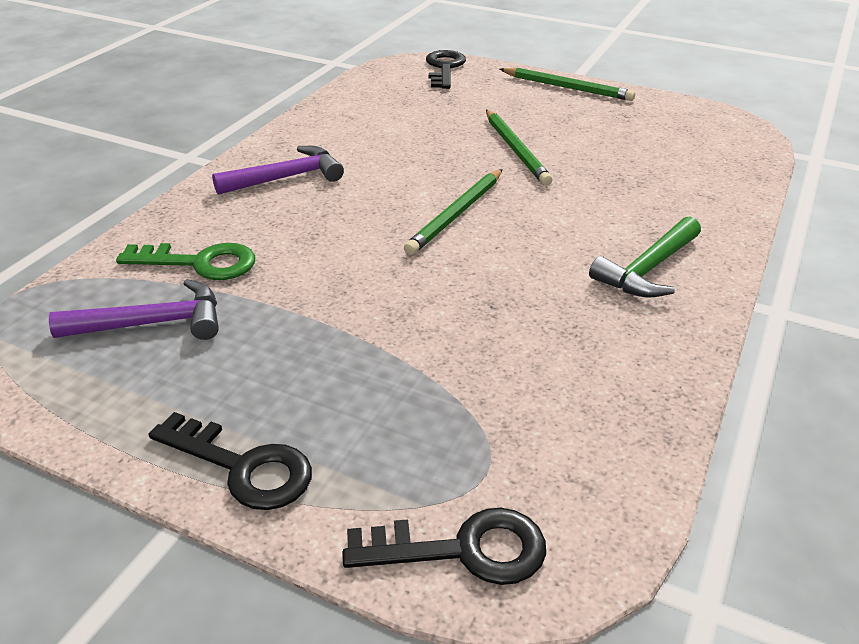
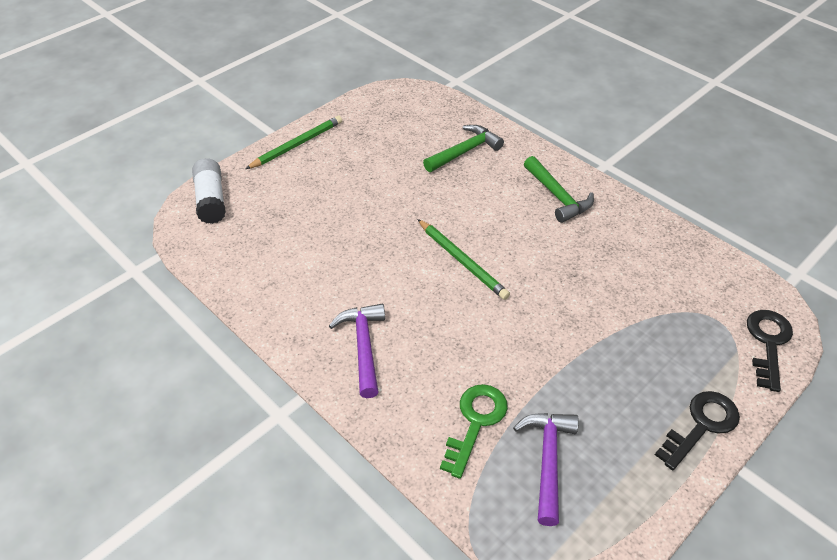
camera: 70 degrees left, 10 degrees up
(444, 68) = (211, 200): black key -> white glue stick
(515, 150) = (383, 204): green pencil -> none
(667, 184) = (465, 151): none -> green hammer

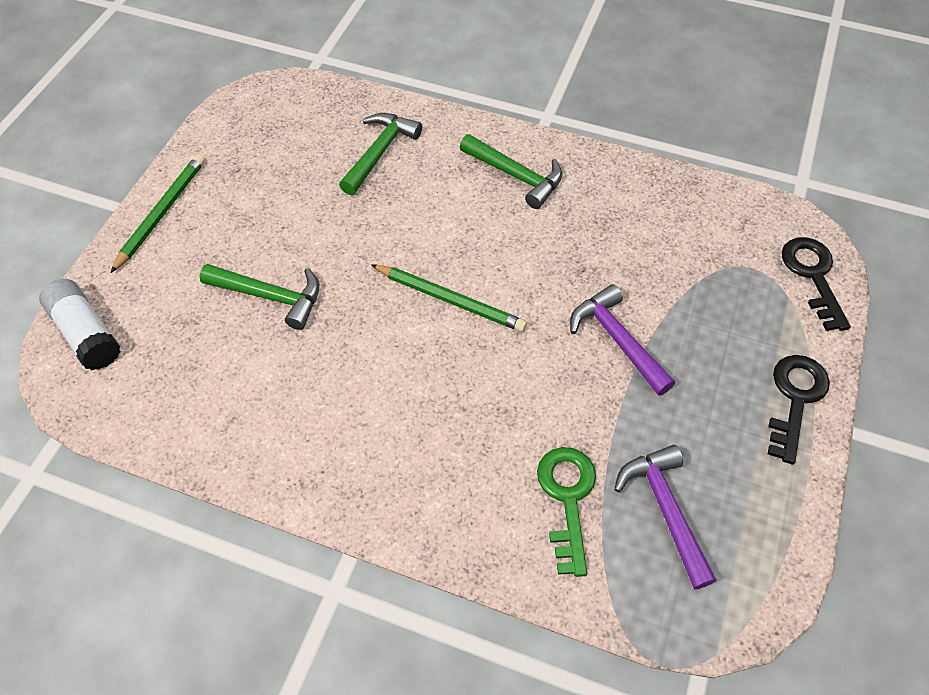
camera: 25 degrees left, 10 degrees up
(339, 217) = (271, 296): none -> green hammer
(363, 346) = (391, 458): purple hammer -> purple hammer (617, 340)

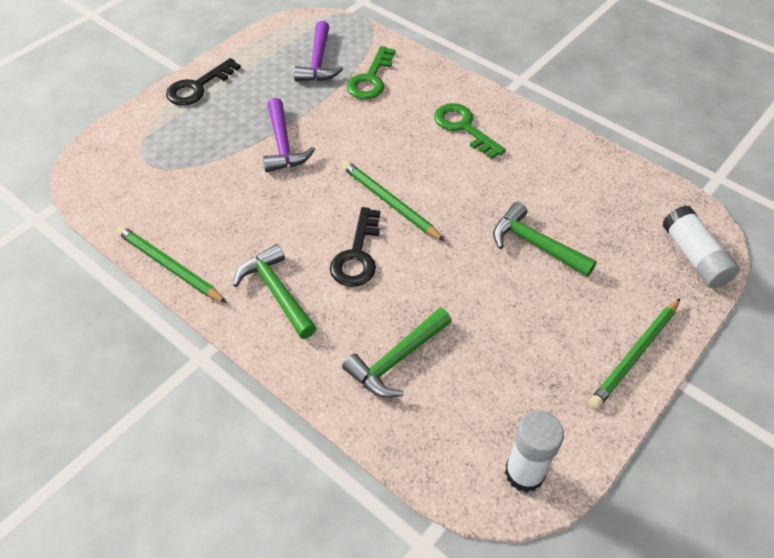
camera: 160 degrees left, 5 degrees down
(254, 107) = (524, 473): none -> white glue stick
(397, 444) = (463, 128): none -> green key
(631, 170) = (170, 266): none -> green pencil
(812, 276) = (111, 146): black key -> black key (357, 255)

